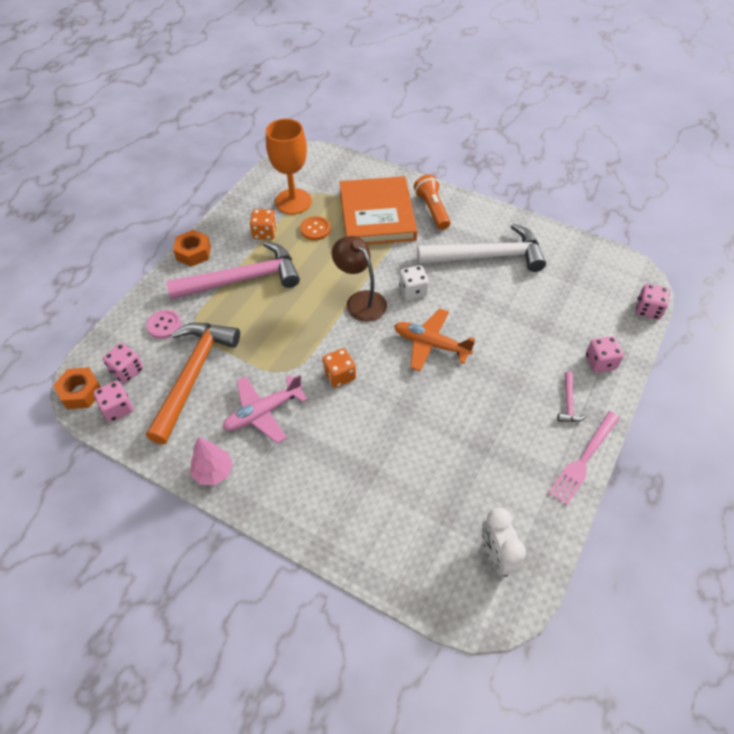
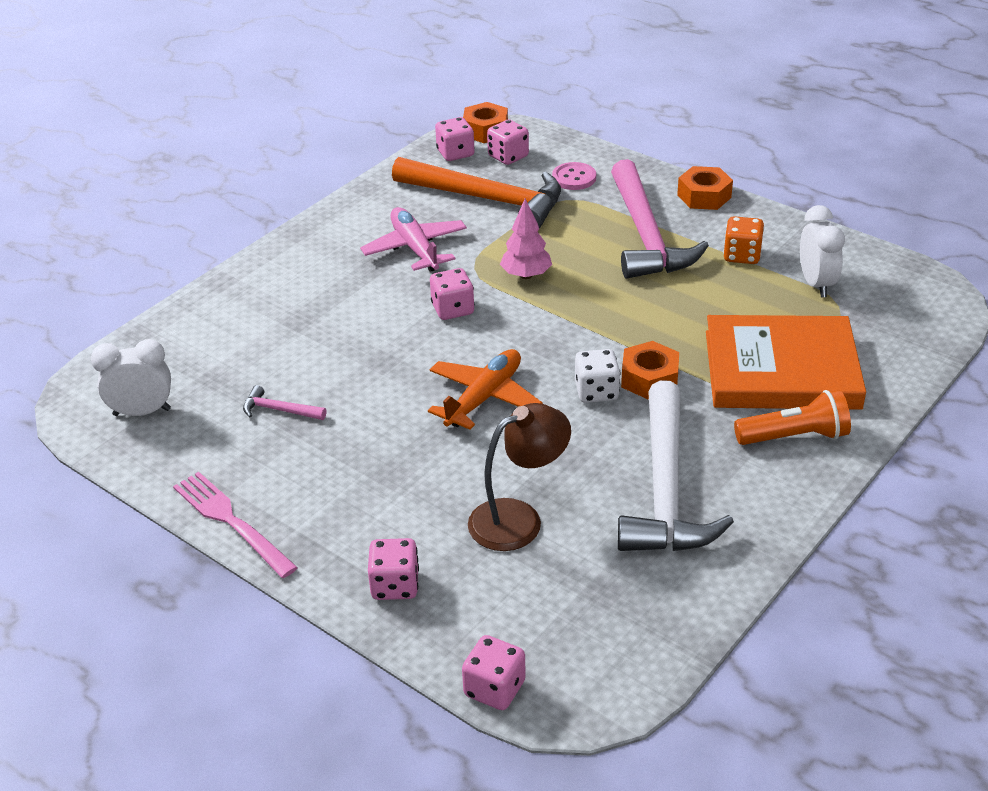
camera: 100 degrees right, 15 degrees down
(213, 472) = (347, 214): pink tree -> pink tree (526, 275)
(293, 201) = (816, 284): orange goblet -> white clock
(315, 229) = (747, 303): orange button -> none
(339, 375) = (453, 309): orange dice -> pink dice
(360, 300) = (586, 337): brown lamp -> brown lamp (518, 519)
(396, 268) = (649, 379): none -> orange nut
(568, 403) = (330, 527): pink hammer -> pink hammer (279, 410)

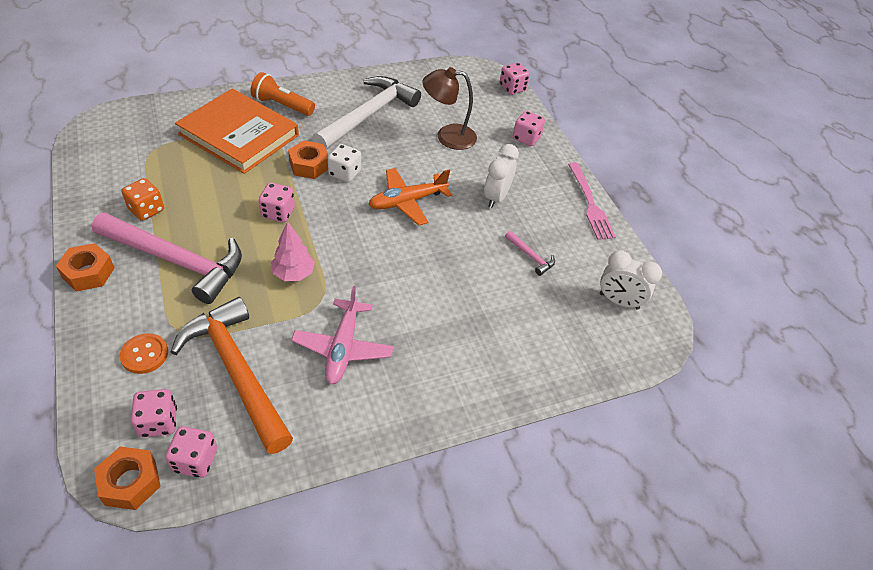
camera: 155 degrees left, 10 degrees up
(453, 309) = (368, 273): pink dice -> pink dice (278, 213)
(574, 178) = (144, 354): pink button -> orange button
(646, 235) = (177, 261): pink hammer -> pink hammer turned 90 degrees clockwise
(816, 284) = (141, 167): white clock -> white clock (496, 197)

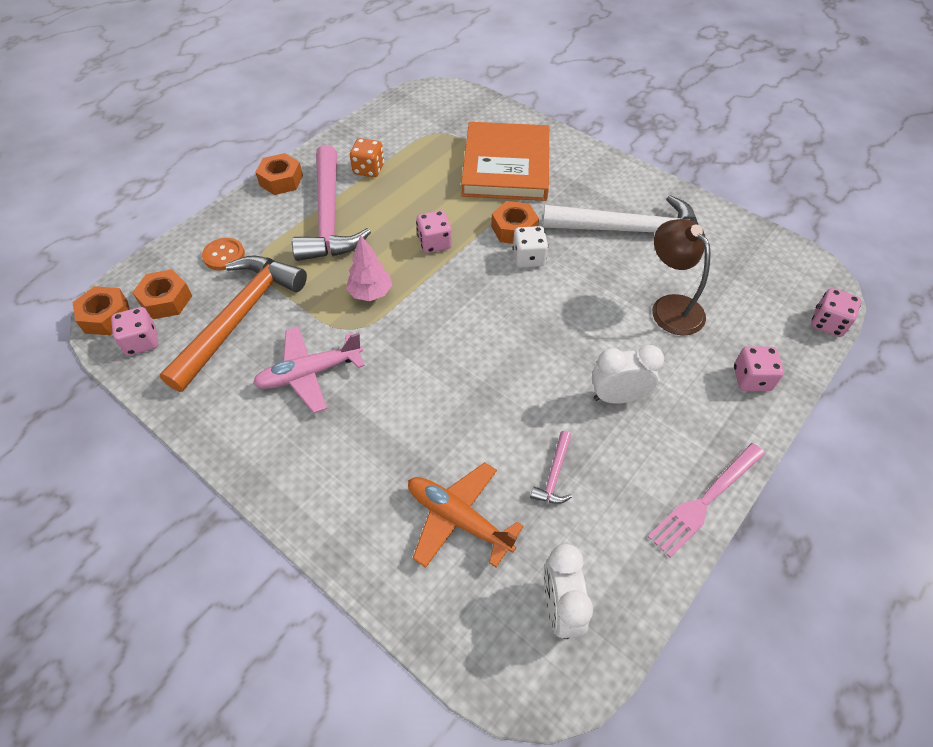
camera: 65 degrees right, 5 degrees up
(158, 422) = (166, 300): pink dice -> orange nut
(282, 105) = (574, 169): orange flashlight -> none
(407, 202) = (536, 324): orange plane -> orange plane (458, 519)

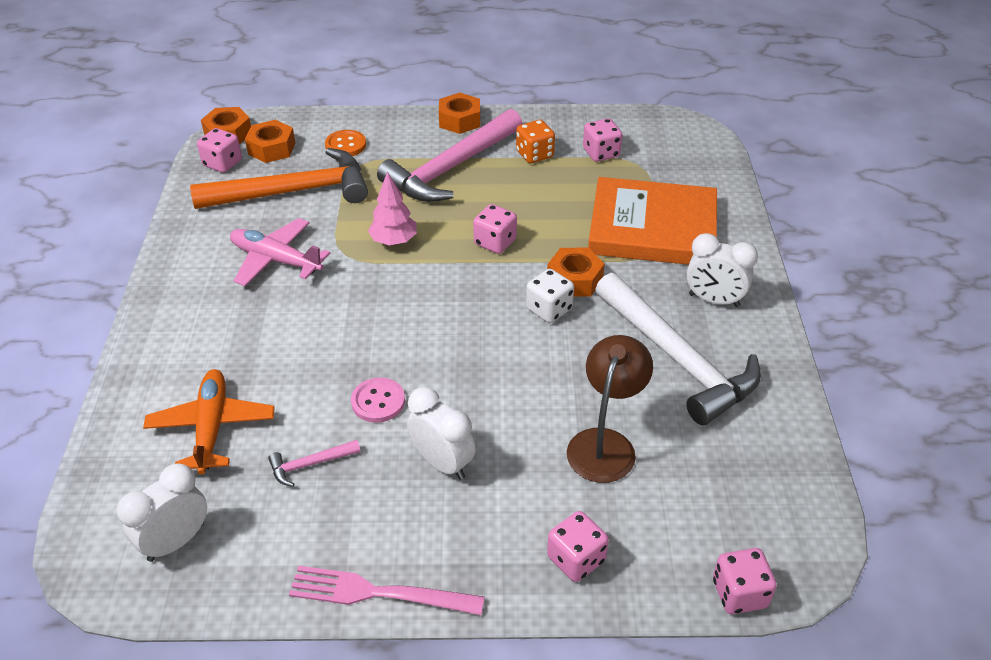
camera: 50 degrees right, 10 degrees down
(407, 140) = (601, 153): none -> pink dice
(506, 166) = (652, 228): orange book -> orange book turned 45 degrees clockwise
(528, 399) = (378, 401): none -> pink button
(597, 184) = (714, 300): none -> white clock

